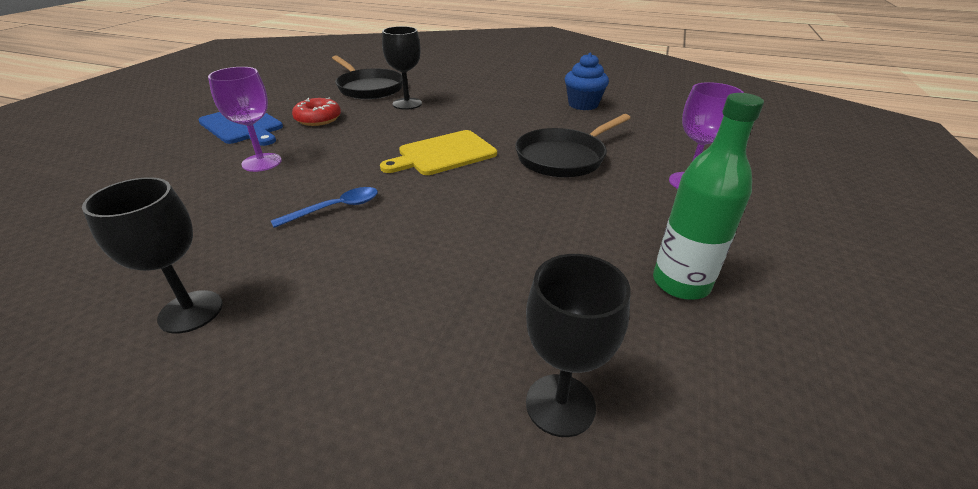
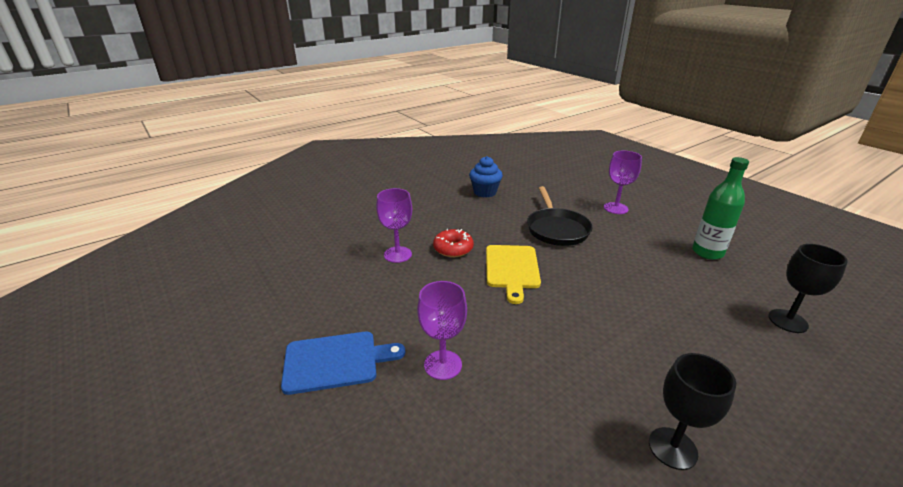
camera: 55 degrees left, 5 degrees down
(318, 119) = (376, 309): red donut -> red donut (453, 249)
(335, 208) = (562, 342): blue spoon -> none
(369, 88) = (333, 262): black pan -> none
(407, 104) = (397, 254): black goblet -> purple goblet

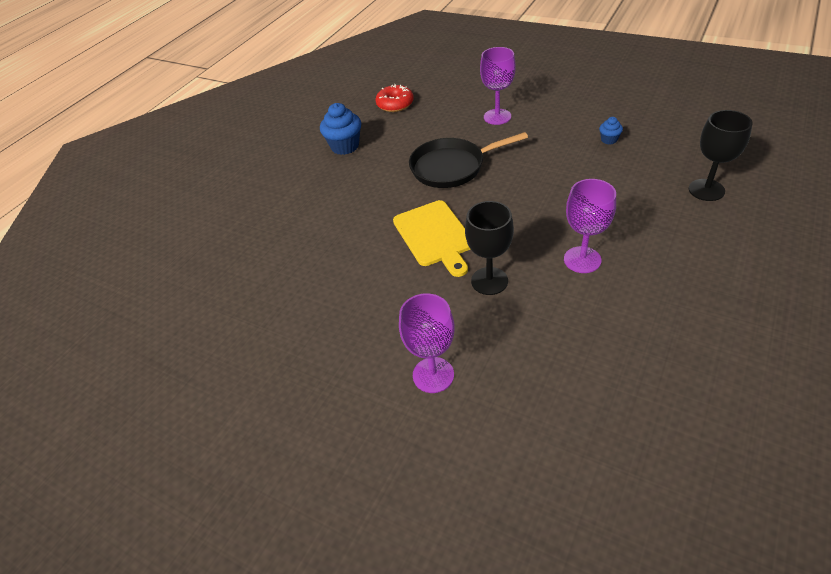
camera: 20 degrees left, 15 degrees up
(335, 361) = (321, 423): blue cutting board -> none
(397, 254) = (299, 269): purple goblet -> purple goblet (582, 260)
(453, 249) = (357, 236): red donut -> red donut (395, 104)
(556, 229) = (451, 167): black pan -> black pan turned 105 degrees clockwise
(672, 448) = (672, 358): black goblet -> black goblet (489, 281)
(707, 252) = (609, 140): green bottle -> blue cupcake

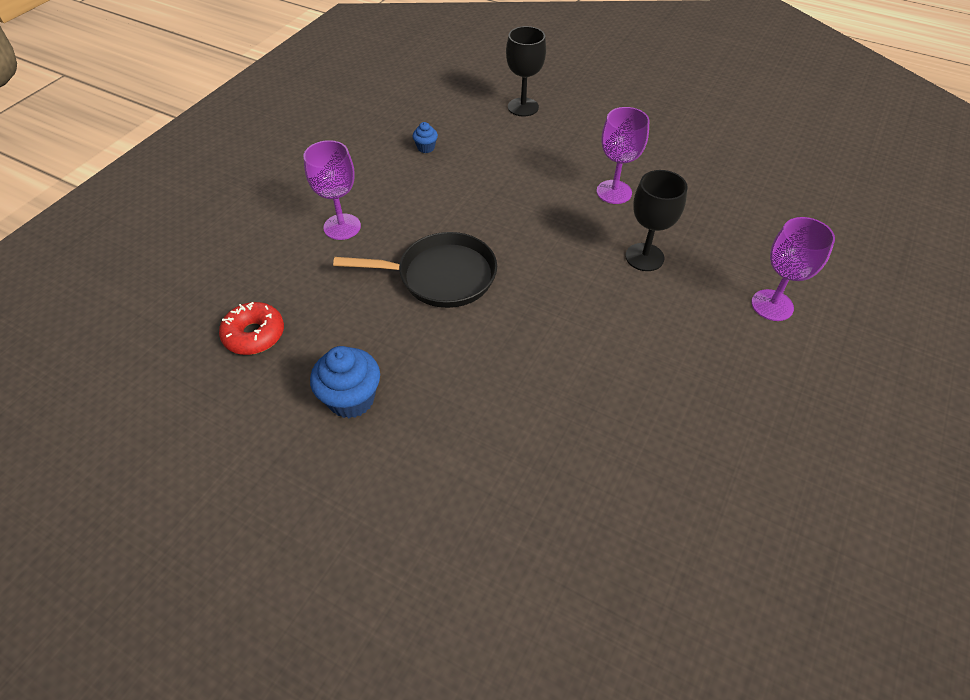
camera: 95 degrees left, 5 degrees up
(434, 235) = (572, 297): yellow cutting board -> none
(451, 167) = (441, 276): black pan -> black pan turned 75 degrees counterclockwise

